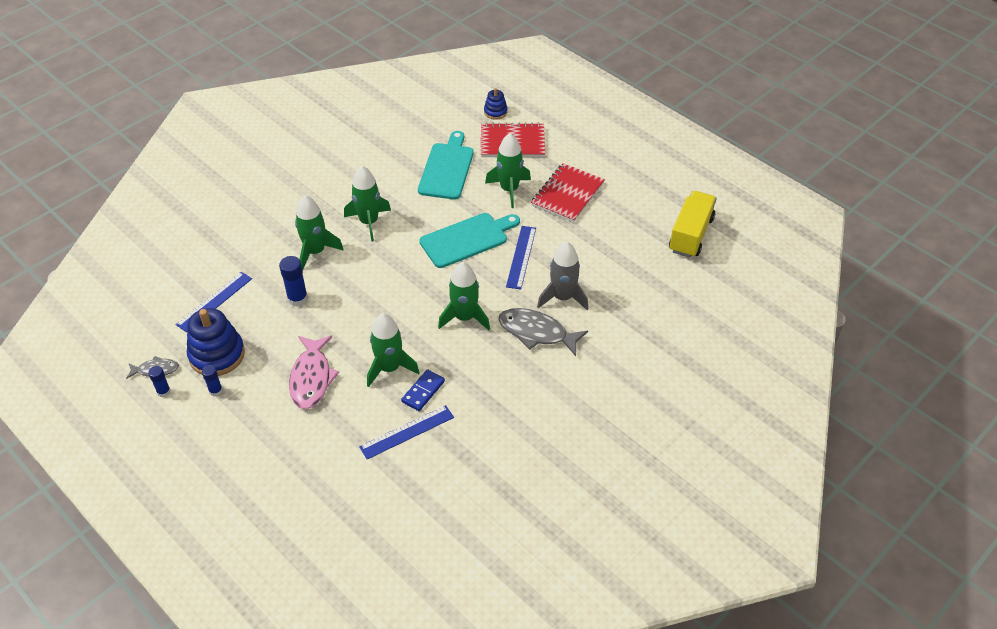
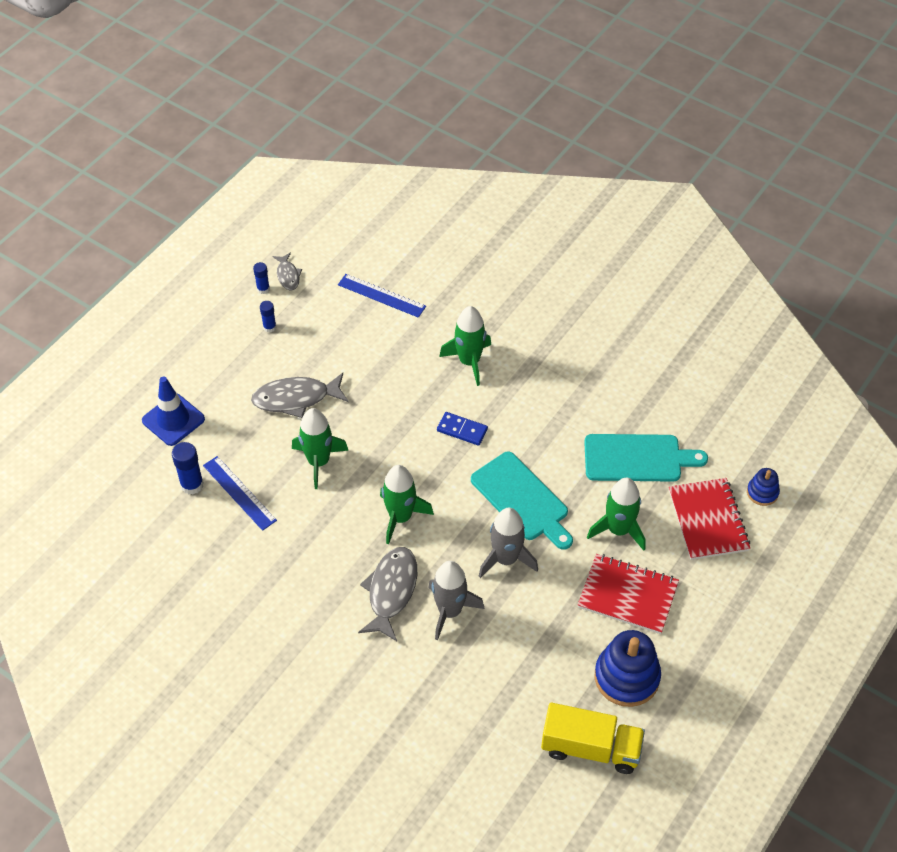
camera: 80 degrees right, 5 degrees up
(217, 355) = (313, 316): blue stacking toy -> blue stacking toy (626, 677)
(297, 299) = (398, 362): blue glue stick -> blue glue stick (192, 485)
(302, 481) = (173, 420): none -> blue traffic cone
(311, 378) = (296, 398): pink fish -> grey fish
(369, 222) = (526, 399): green rocket -> none
(423, 391) = (292, 497): blue domino -> blue domino (462, 430)
(521, 257) = (506, 559): blue ruler -> grey rocket

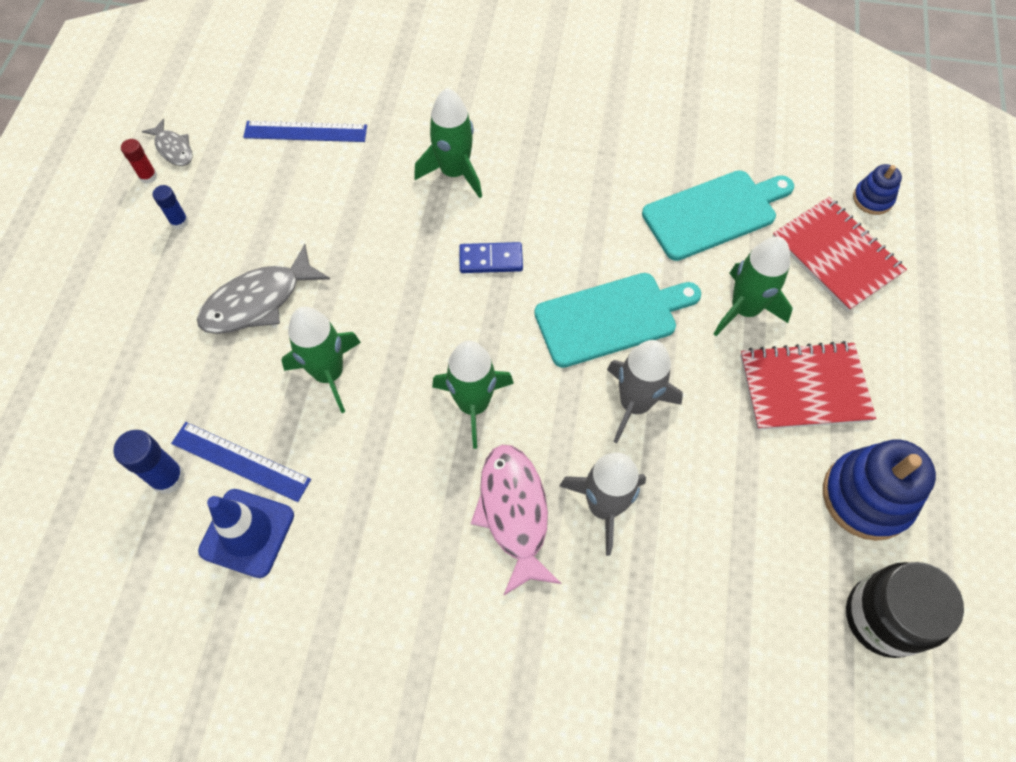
camera: 25 degrees left, 10 degrees up
(173, 420) = (100, 395): blue traffic cone -> blue traffic cone (247, 533)
(263, 289) = (148, 176): blue glue stick -> red glue stick
(391, 591) = (514, 512): grey fish -> pink fish
(522, 499) = (611, 318): turquoise cutting board -> turquoise cutting board turned 45 degrees counterclockwise
(591, 748) = (883, 617): yellow truck -> black jar

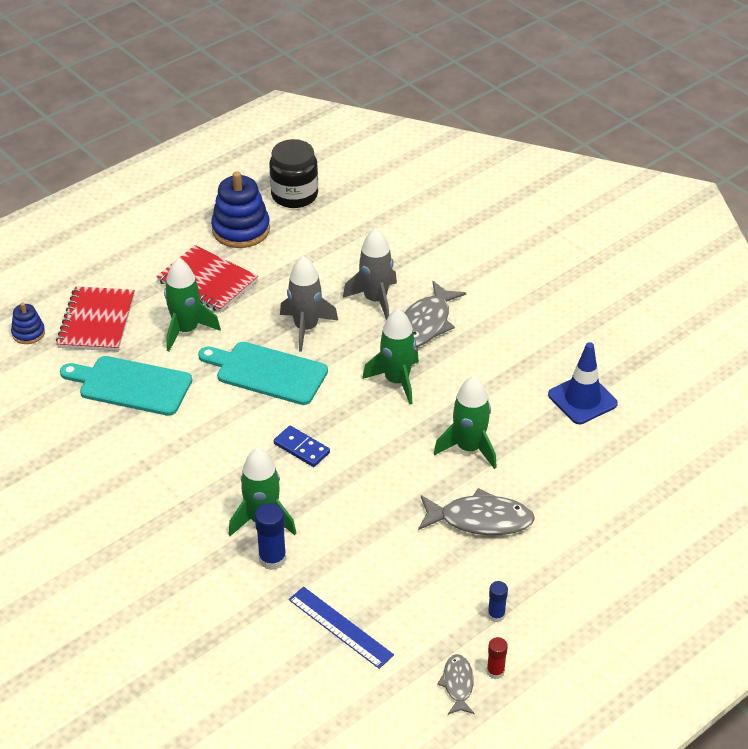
camera: 140 degrees left, 20 degrees down
(168, 477) = (612, 453): blue glue stick -> blue glue stick (272, 559)
(240, 461) = (561, 435): blue ruler -> none
(514, 512) = (425, 324): pink fish -> grey fish

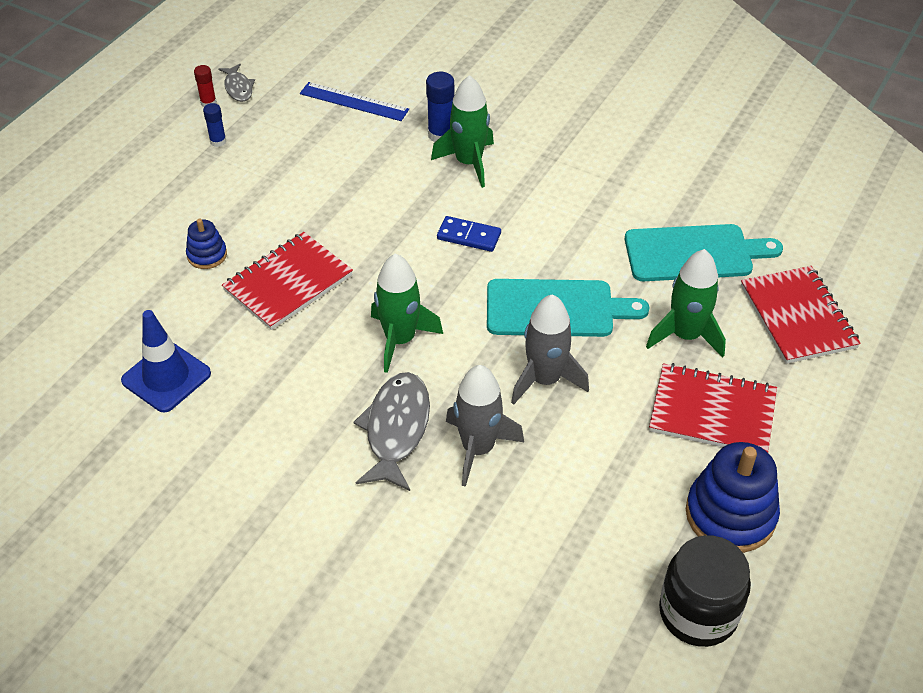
camera: 160 degrees right, 5 degrees up
(28, 333) = (858, 281): blue stacking toy -> blue stacking toy (207, 255)
(469, 448) = (288, 283): green rocket -> red notebook
(480, 520) = (254, 215): grey fish -> none

